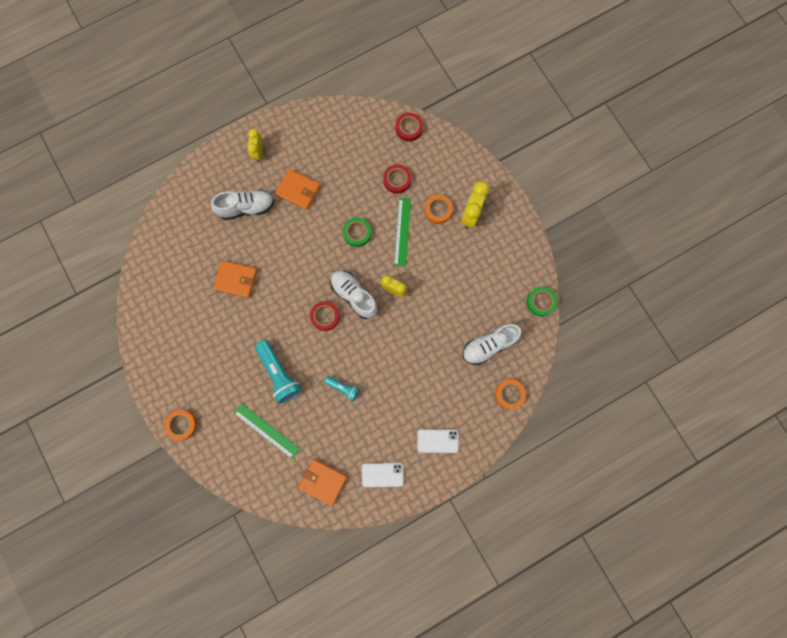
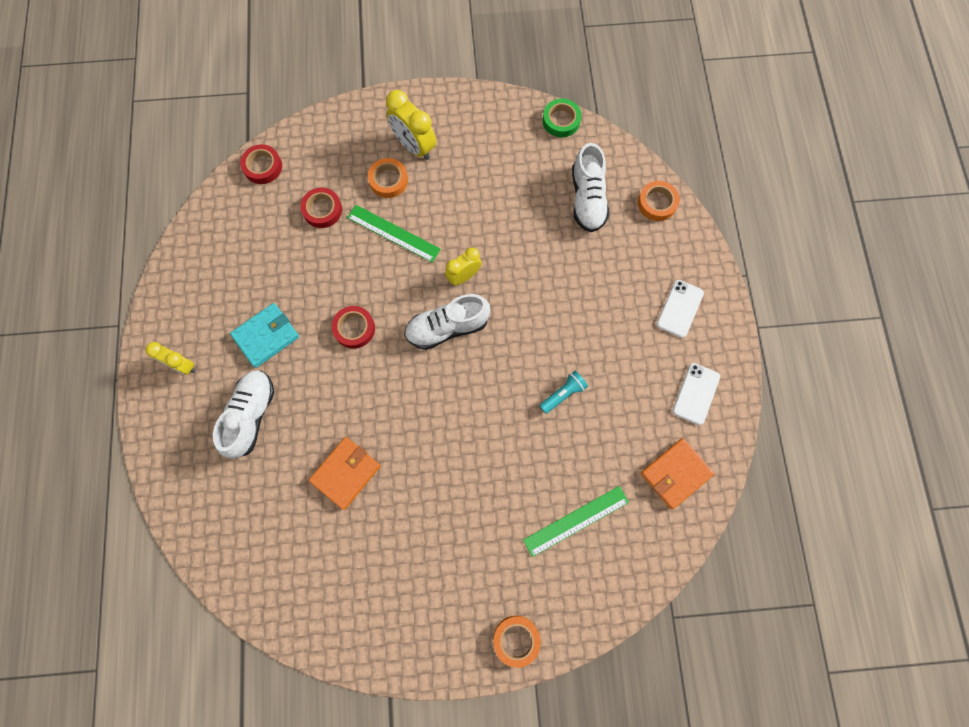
camera: 65 degrees left, 5 degrees down
(279, 374) = (506, 470): turquoise flashlight -> none
(298, 190) = (266, 336): orange wallet -> turquoise wallet
(325, 316) = (456, 376): red tape -> red tape (354, 328)
(357, 233) = (366, 288): green tape -> none

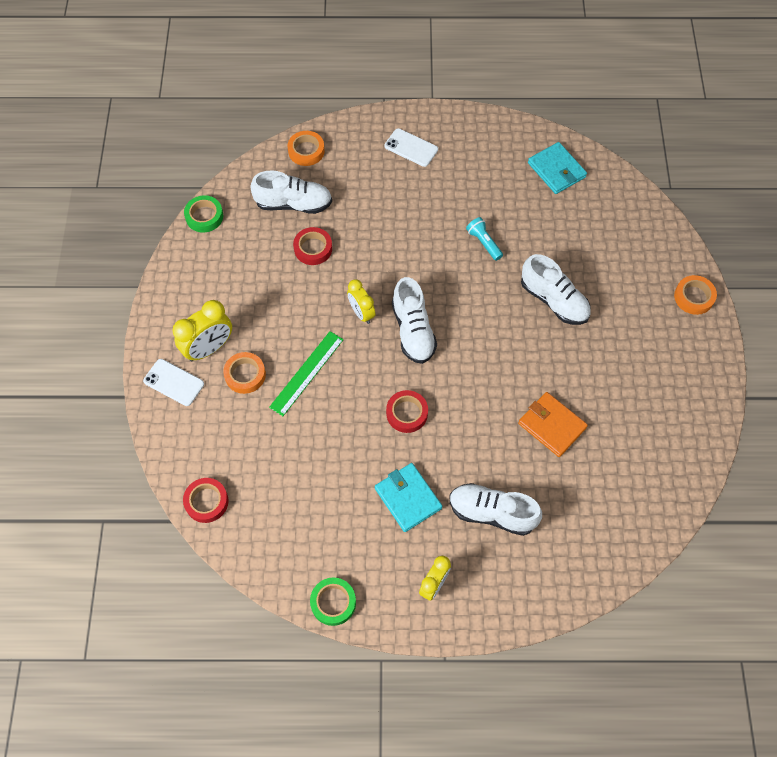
camera: 85 degrees left, 10 degrees down
(169, 280) = (333, 602): none -> green tape
(322, 210) = (270, 440): red tape -> red tape (313, 248)
(496, 473) = (554, 300): none -> white shoe
(576, 520) = (595, 244): green ruler -> none
(675, 474) = (556, 170): orange wallet -> turquoise wallet
(696, 394) = (488, 147): white phone -> white phone (174, 382)

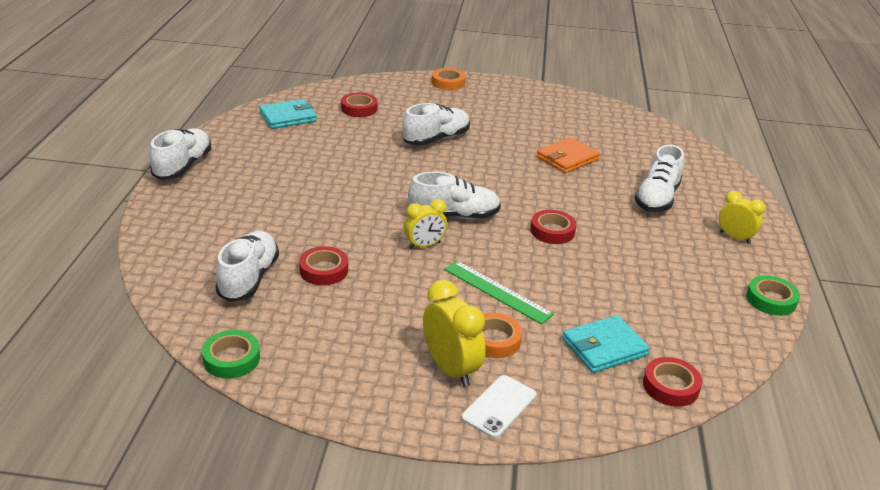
camera: 85 degrees left, 30 degrees down
(306, 151) = (169, 261): orange tape -> none
(408, 498) = (648, 241): turquoise wallet -> turquoise wallet (604, 347)
(411, 148) = (211, 189): white phone -> none
(441, 119) = (183, 166): none -> white shoe
(483, 242) = (358, 164): turquoise flashlight -> none
(596, 224) = (359, 109): none -> red tape

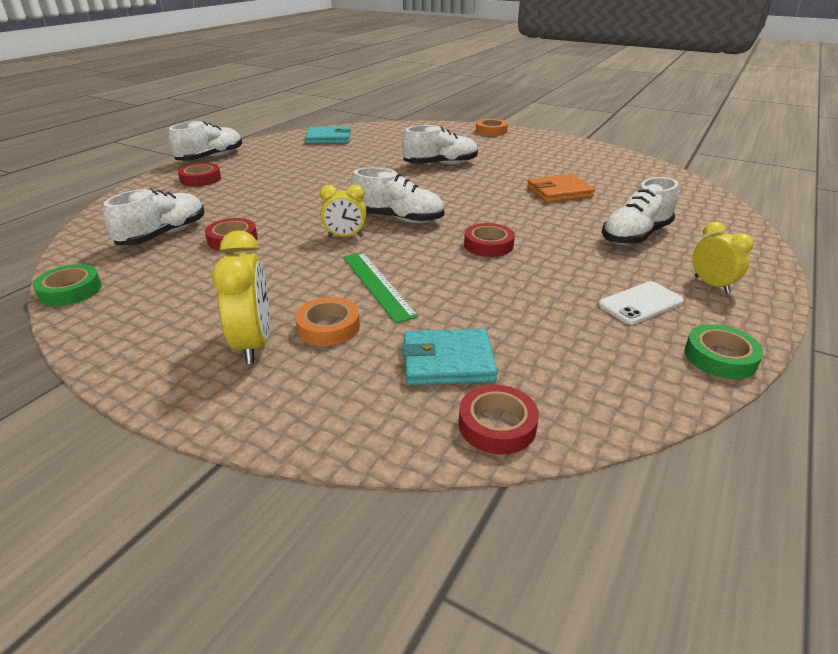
camera: 25 degrees right, 0 degrees up
(359, 109) = (393, 139): red tape -> red tape (200, 179)
(499, 406) = (264, 393): white phone -> white phone (640, 303)

